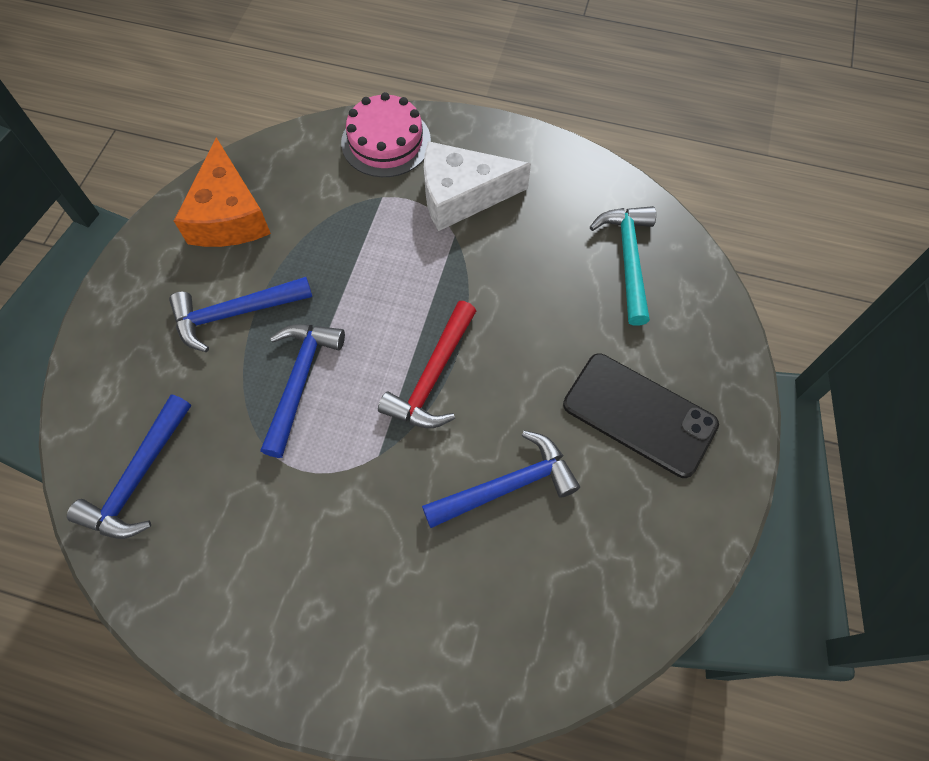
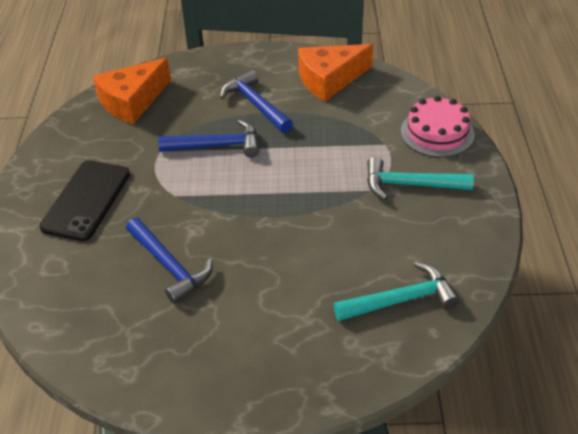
camera: 75 degrees right, 20 degrees down
(138, 478) = (132, 101): blue hammer -> orange cheese
(433, 376) = (243, 207): red hammer -> none
(461, 195) = (410, 185): white cheese -> turquoise hammer
(639, 414) = (252, 334): black phone -> black phone (86, 200)

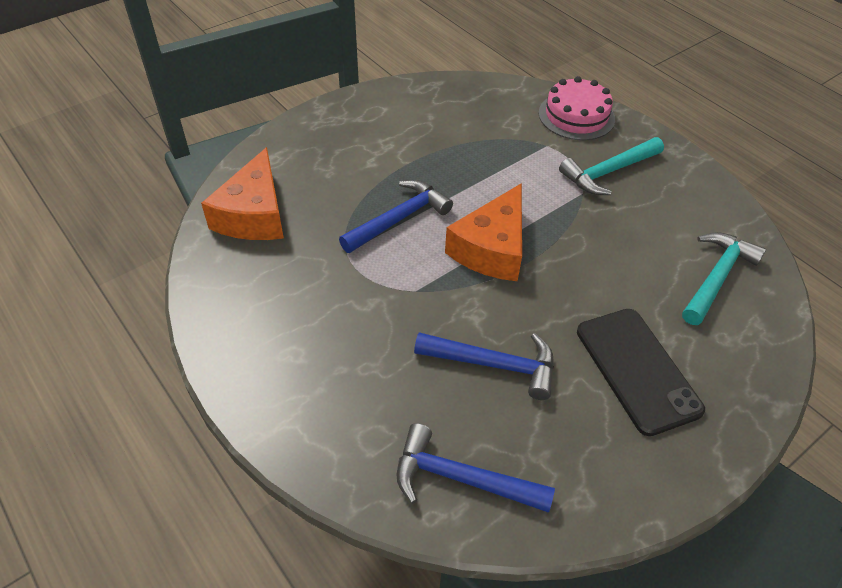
camera: 40 degrees left, 5 degrees up
(86, 200) = (327, 346): black phone -> black phone (637, 370)
(255, 104) = (389, 160): blue hammer -> blue hammer (461, 478)
(329, 79) = (431, 106): orange cheese -> orange cheese (491, 248)

